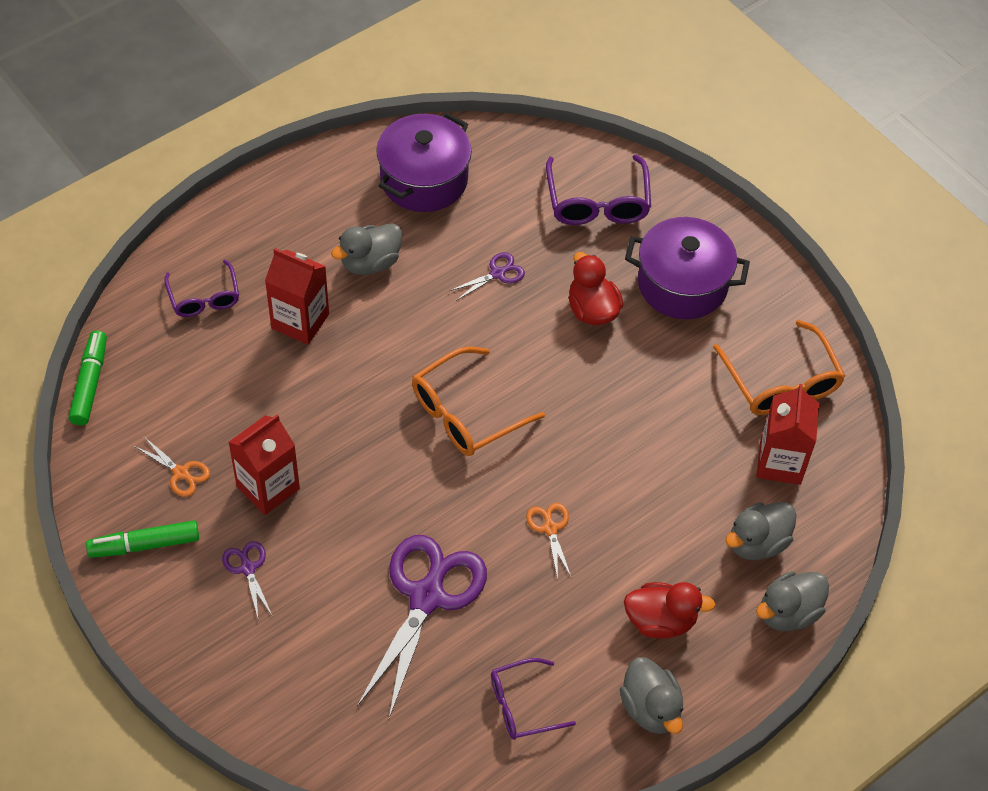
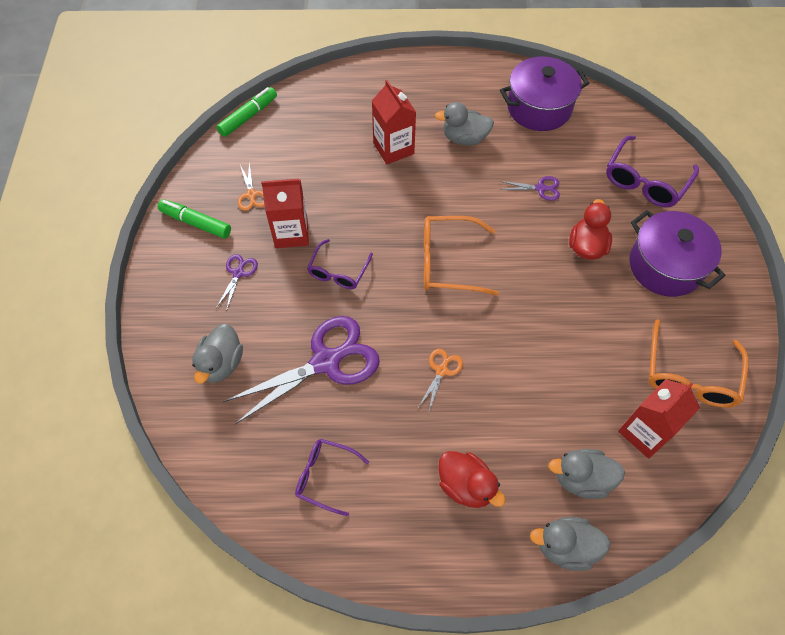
camera: 40 degrees right, 5 degrees up
(204, 298) = (350, 105): purple glasses -> purple glasses (338, 272)
(651, 708) = (409, 543): grey duck -> grey duck (221, 363)

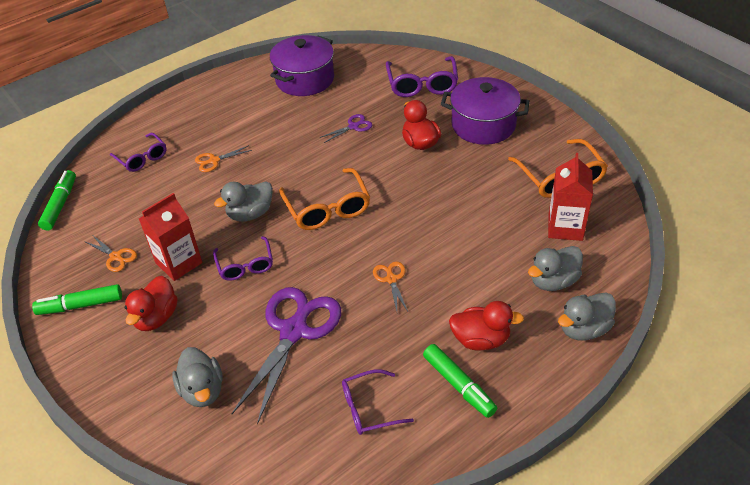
camera: 35 degrees left, 15 degrees down
(238, 273) = (156, 317): purple scissors -> red duck
(340, 109) = (142, 158): none -> purple glasses
(393, 148) = (214, 161): red carton -> orange scissors
(411, 513) = (458, 385): none -> green marker
(447, 262) = (328, 209): orange glasses -> orange glasses turned 75 degrees counterclockwise
(464, 138) = (265, 125): grey duck -> grey duck (250, 214)

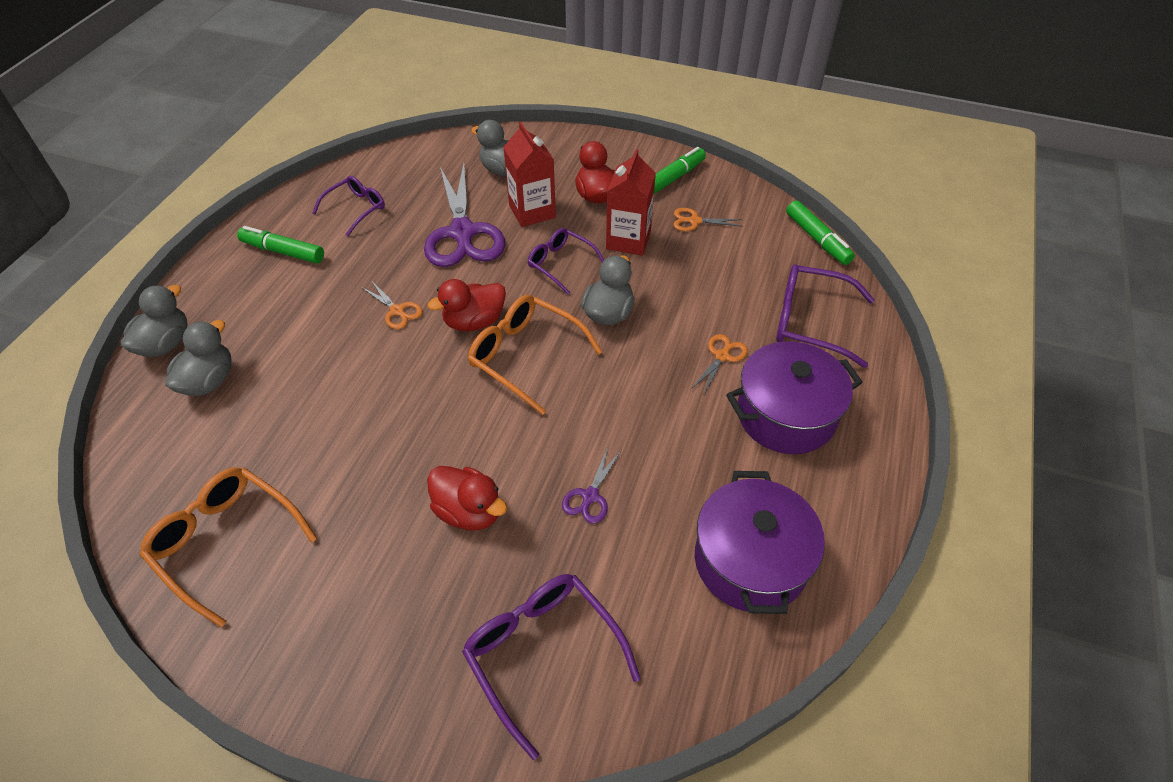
camera: 145 degrees right, 5 degrees up
(142, 158) = (808, 321): purple glasses -> purple glasses, size x1.54
(480, 339) = (275, 293): red duck -> red duck (474, 321)
(483, 125) = (385, 599): purple pot -> purple pot (785, 415)
(565, 227) = (205, 459): red carton -> red carton (532, 211)

